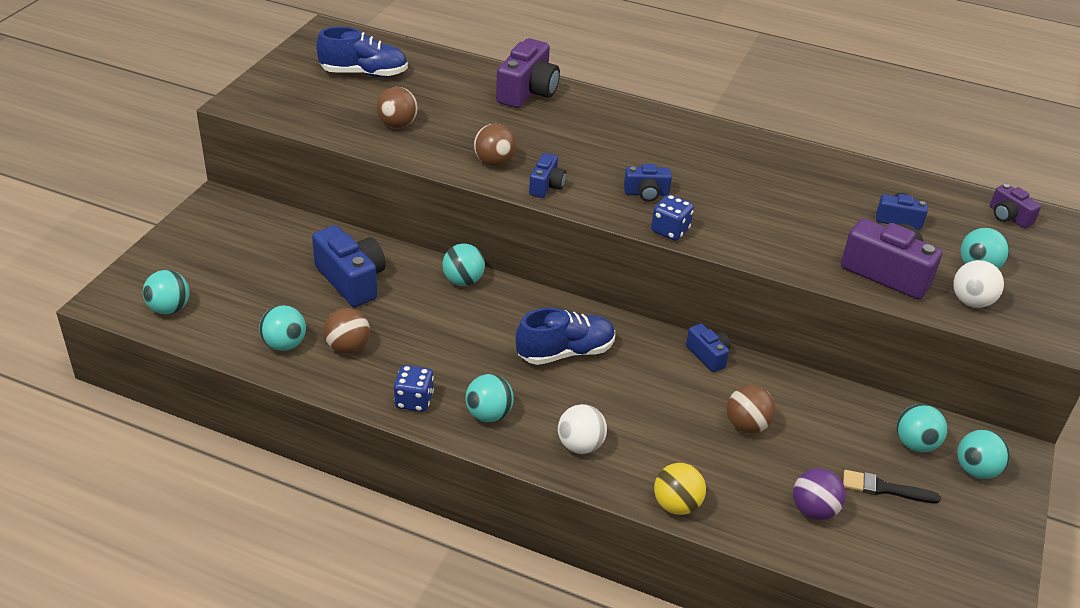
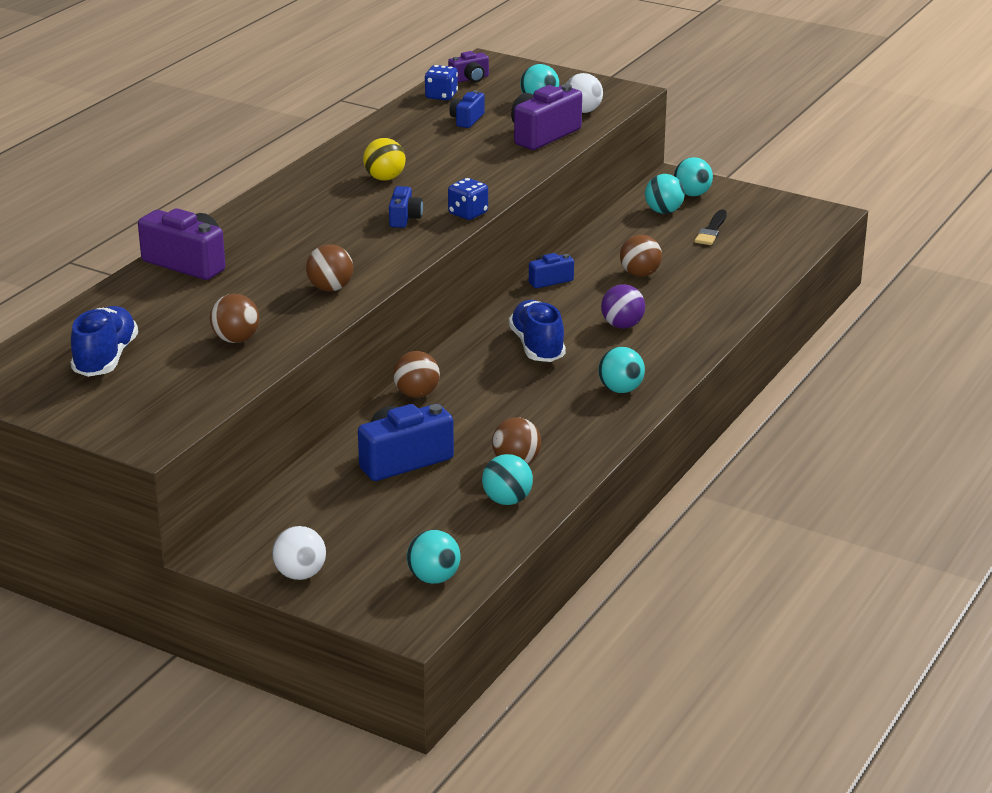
camera: 80 degrees left, 10 degrees down
(414, 401) = (599, 427): blue dice -> blue dice (441, 96)
(463, 281) = (416, 394): turquoise ball -> brown ball
(546, 186) = (381, 264): blue camera -> none
(580, 445) = (662, 349): white ball -> white ball (300, 574)
(676, 505) = (731, 313): yellow ball -> yellow ball (384, 178)
(814, 510) = (735, 260): purple ball -> purple ball (622, 325)

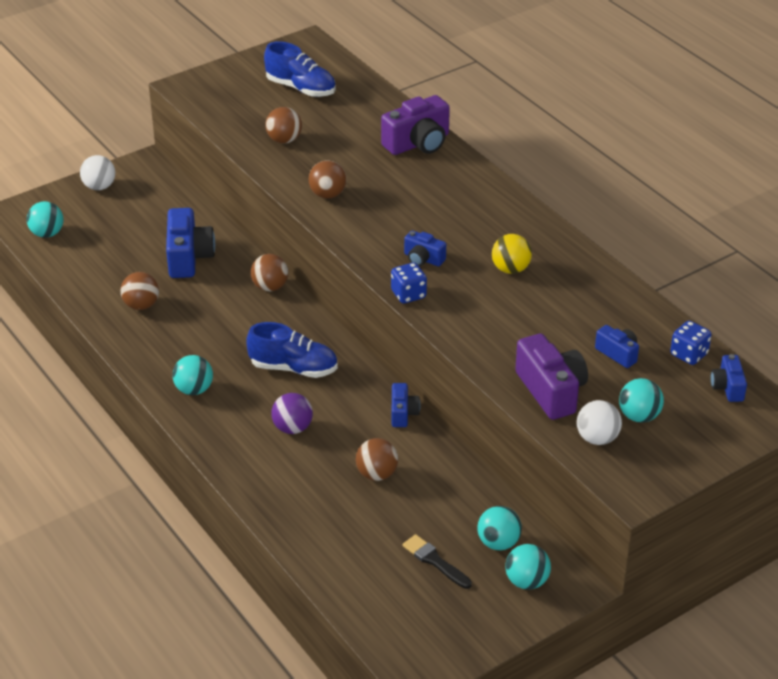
camera: 115 degrees right, 10 degrees up
(470, 79) = (727, 387): purple camera -> blue camera
(507, 500) = (100, 287): turquoise ball -> none

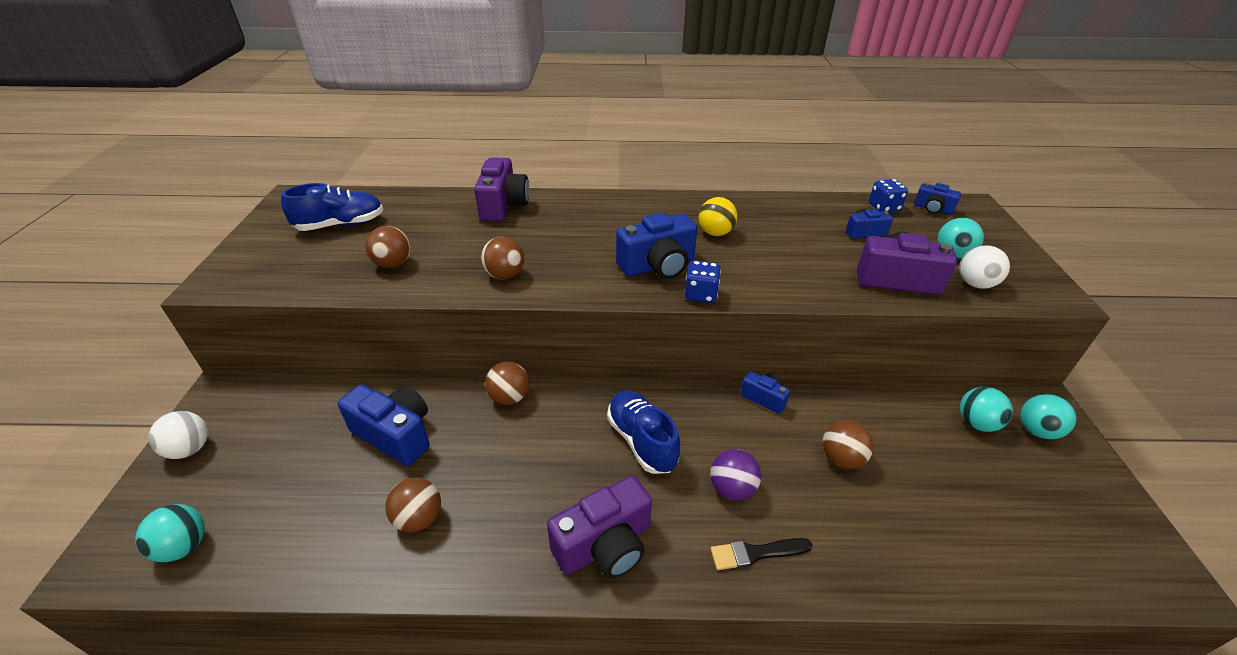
camera: 55 degrees left, 0 degrees up
(194, 390) = (605, 545): turquoise ball -> purple camera
(293, 368) = (641, 441): blue shoe -> blue shoe turned 75 degrees counterclockwise
(423, 259) = (658, 266): blue camera -> blue camera, size x1.80
(435, 561) = (991, 479): black brush -> black brush (756, 553)

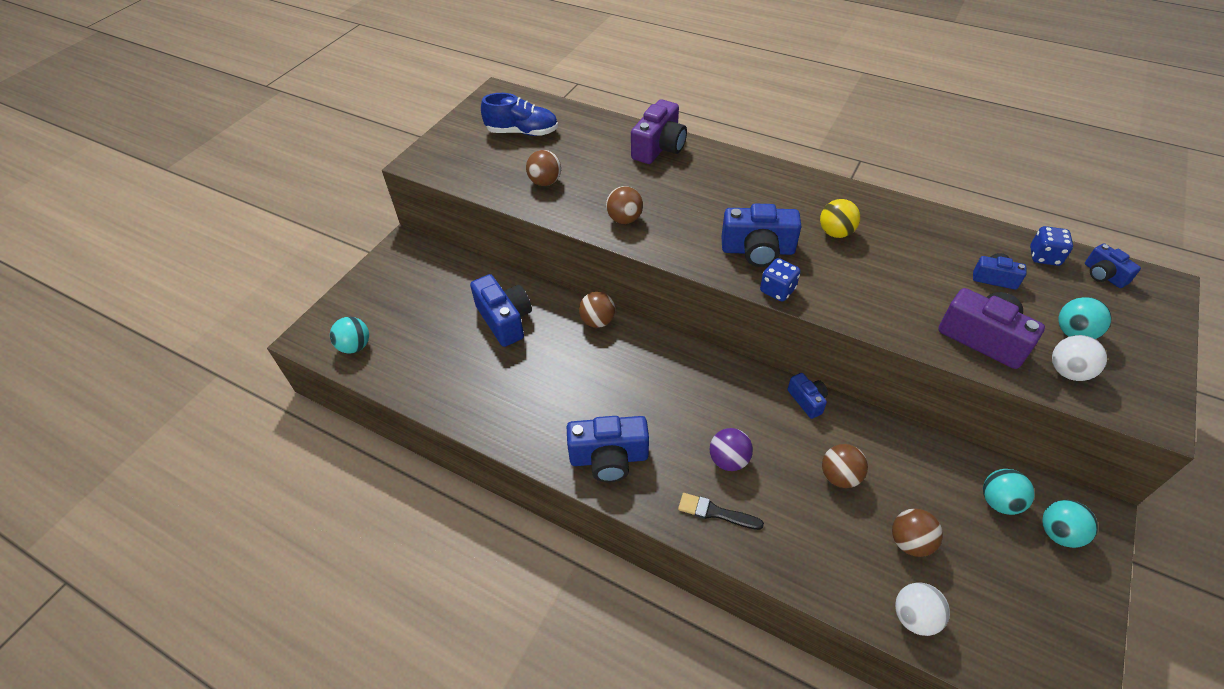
camera: 30 degrees right, 10 degrees up
(190, 449) = (376, 281): white ball -> white ball (914, 617)
(419, 518) = (495, 386): brown ball -> brown ball (910, 542)
(605, 545) = (609, 458): purple camera -> blue camera
(641, 441) = (680, 395): blue shoe -> none

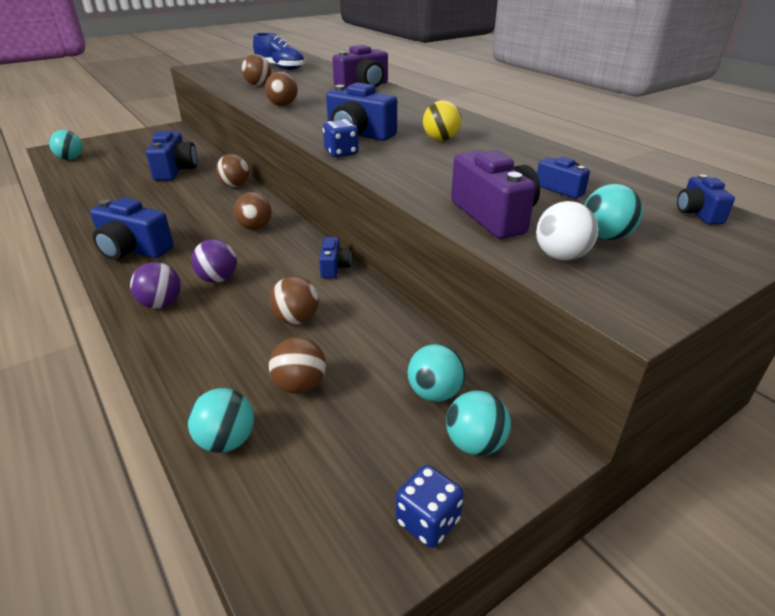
camera: 25 degrees right, 15 degrees down
(686, 377) = (255, 227): none -> brown ball
(716, 512) = (161, 304): black brush -> purple ball
(914, 617) = (226, 441): white ball -> turquoise ball
(1044, 256) = (639, 189): blue dice -> blue dice (428, 521)

